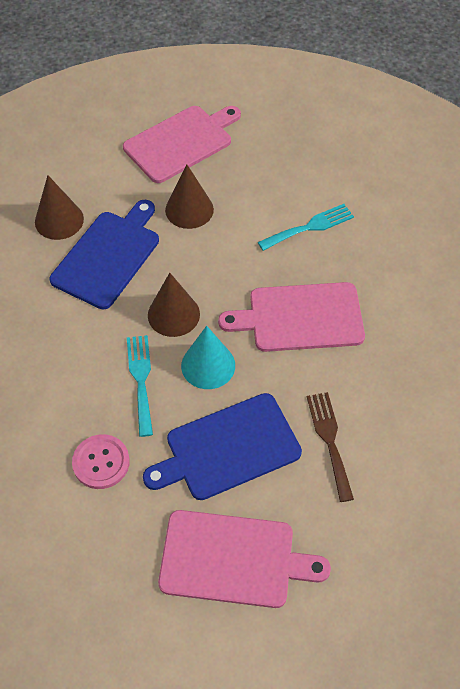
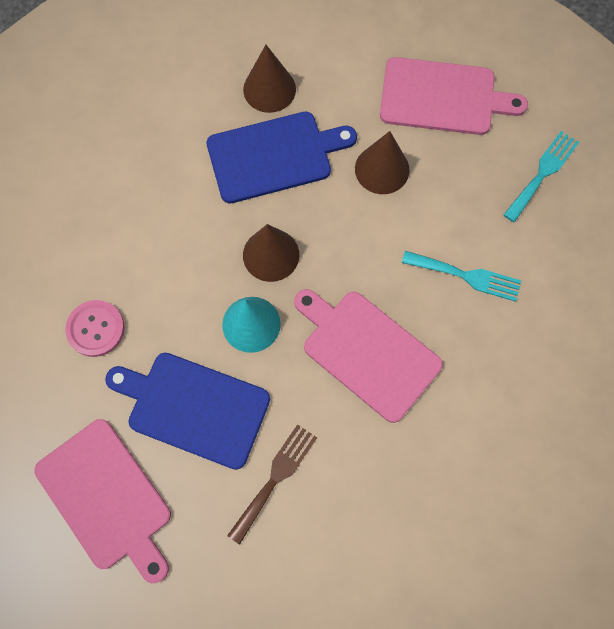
camera: 45 degrees right, 15 degrees up
(141, 380) = (190, 288): turquoise fork -> turquoise fork (542, 173)

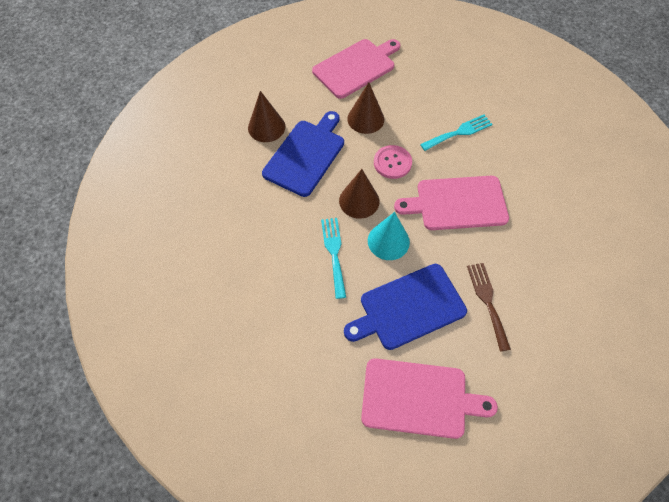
camera: 45 degrees left, 10 degrees down
(95, 329) = (310, 319): pink button -> pink button (392, 163)
(542, 173) = (438, 64): turquoise fork -> turquoise fork (334, 253)

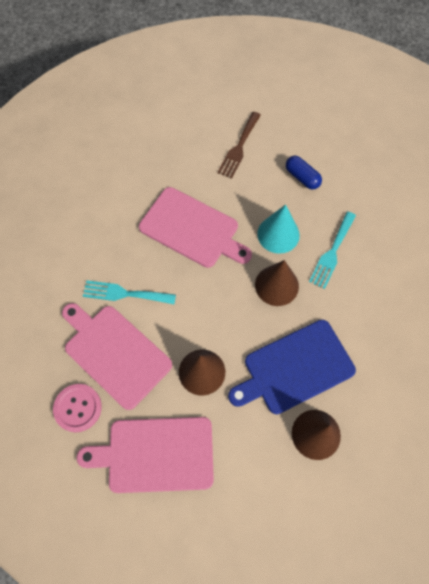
camera: 145 degrees left, 5 degrees up
(392, 163) = (216, 303): pink button -> pink button (78, 408)
(408, 308) = (302, 177): blue cutting board -> blue capsule
(419, 398) = (338, 123): pink cutting board -> pink cutting board (115, 353)

